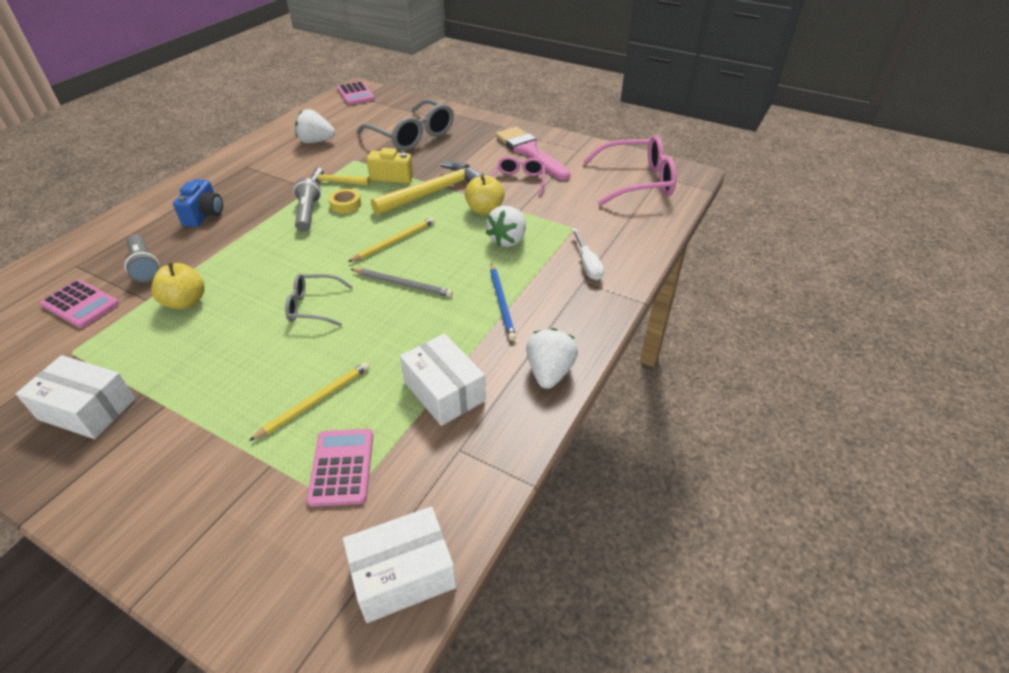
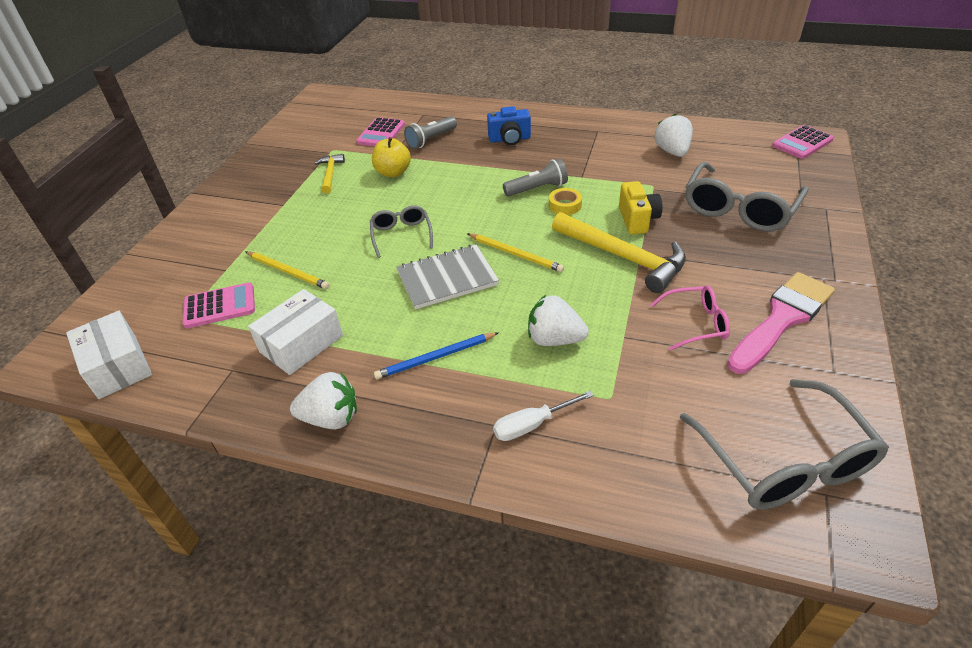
camera: 80 degrees right, 0 degrees up
(87, 409) = (280, 177): white box -> none
(336, 182) = (601, 187): yellow hammer -> yellow hammer (330, 174)
(403, 284) = (447, 278): grey pencil -> grey notebook
(485, 210) = (609, 306): yellow apple -> none
(636, 182) = (783, 460): pink glasses -> grey glasses

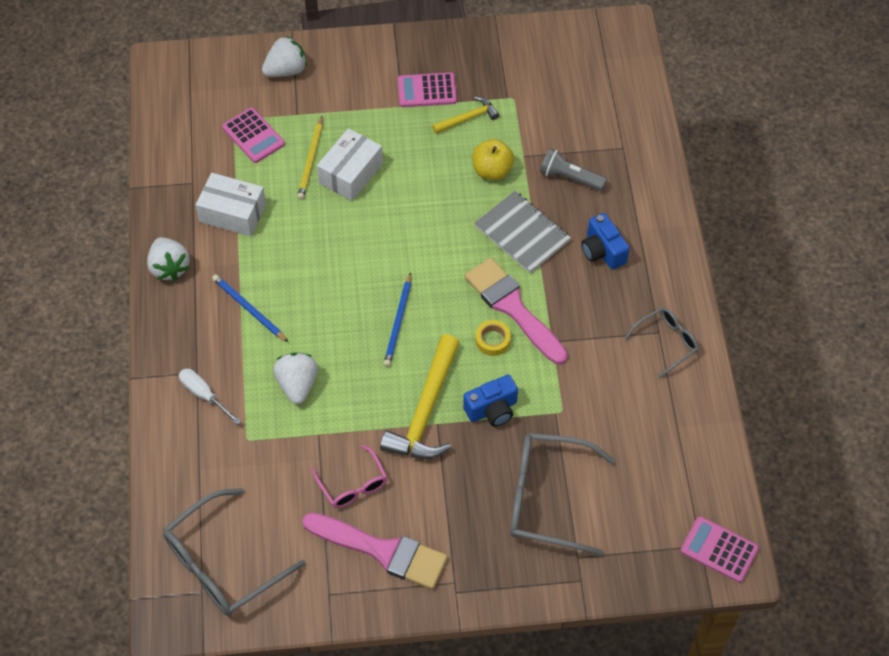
camera: 65 degrees right, 15 degrees up
(118, 366) = (171, 110): white box -> white box (351, 173)
(381, 133) = (564, 126): pink calculator -> pink calculator (427, 91)
(401, 235) = (392, 222): grey glasses -> grey glasses (666, 343)
(447, 278) = (345, 281): grey notebook -> grey notebook (522, 233)
(515, 254) = (398, 322): yellow pencil -> blue pencil
(537, 189) = (513, 308): grey flashlight -> pink brush
(637, 219) = (492, 410): yellow camera -> blue camera
(672, 152) = (641, 417): white strawberry -> white strawberry (286, 70)

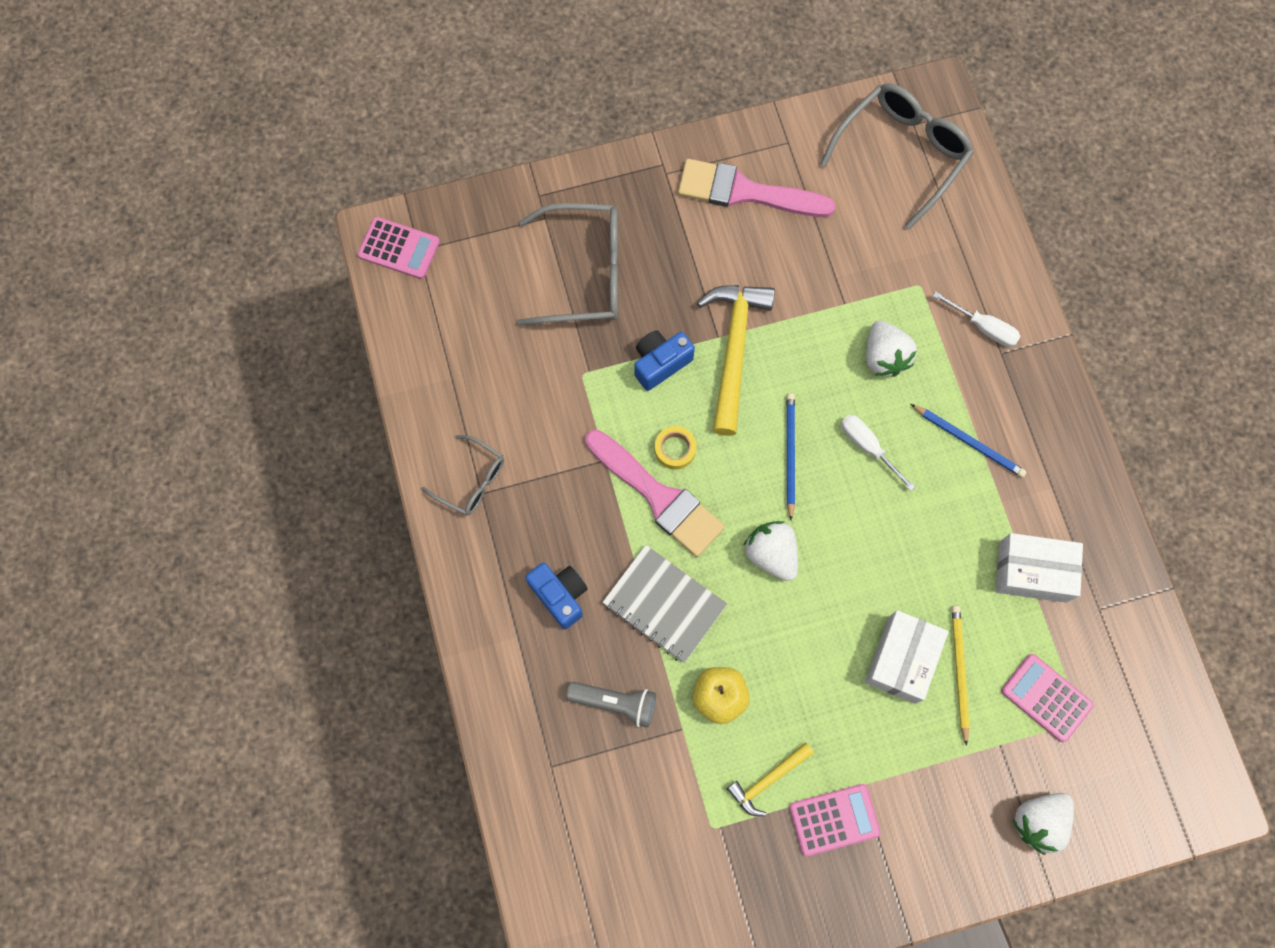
camera: 170 degrees right, 15 degrees up
(169, 267) = (1081, 481): white strawberry -> white strawberry (771, 554)
(332, 317) = (868, 447): none -> white screwdriver
(353, 484) = (793, 255): pink glasses -> none
(666, 343) = (471, 480): grey glasses -> grey glasses turned 105 degrees counterclockwise

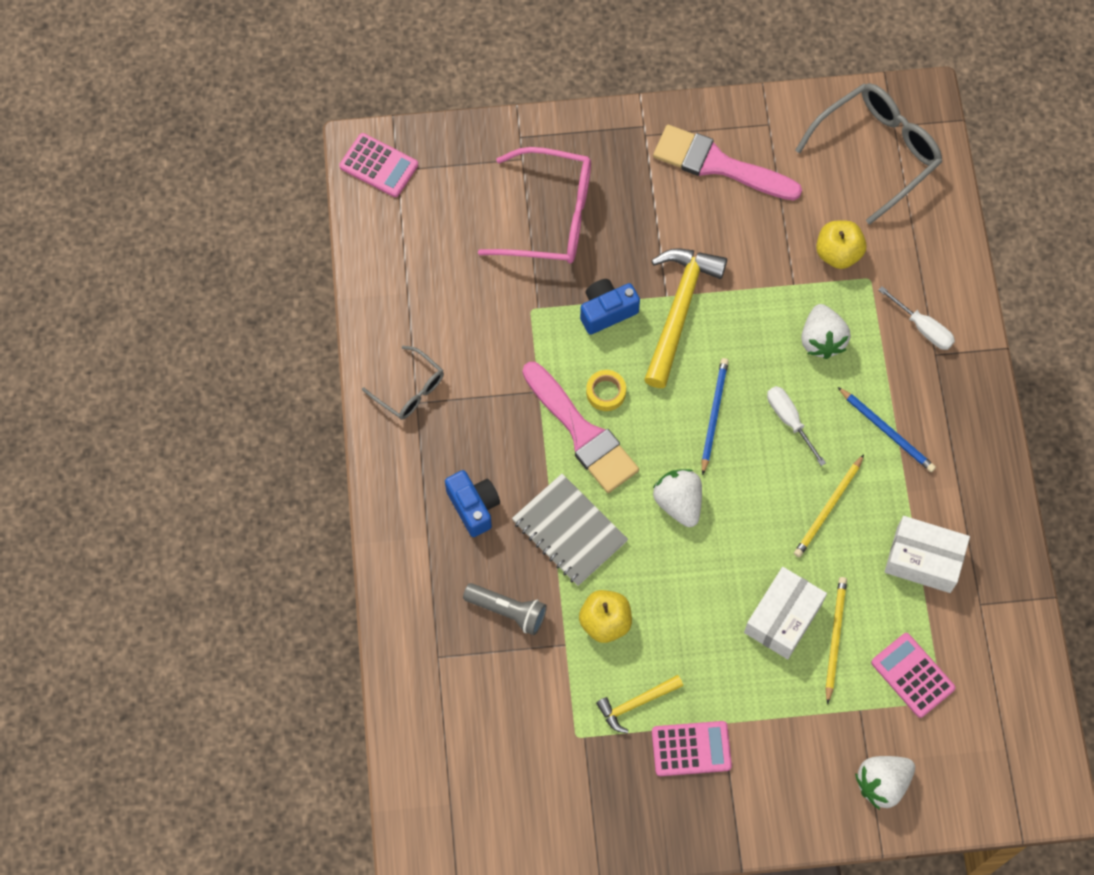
camera: 10 degrees right, 5 degrees down
(584, 273) = (549, 216): grey glasses -> pink glasses
(883, 264) = (838, 253): none -> yellow apple
(925, 533) = (828, 508): none -> yellow pencil

